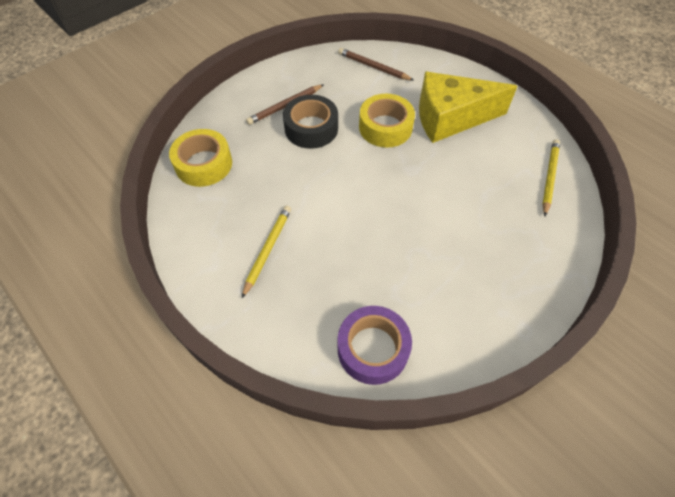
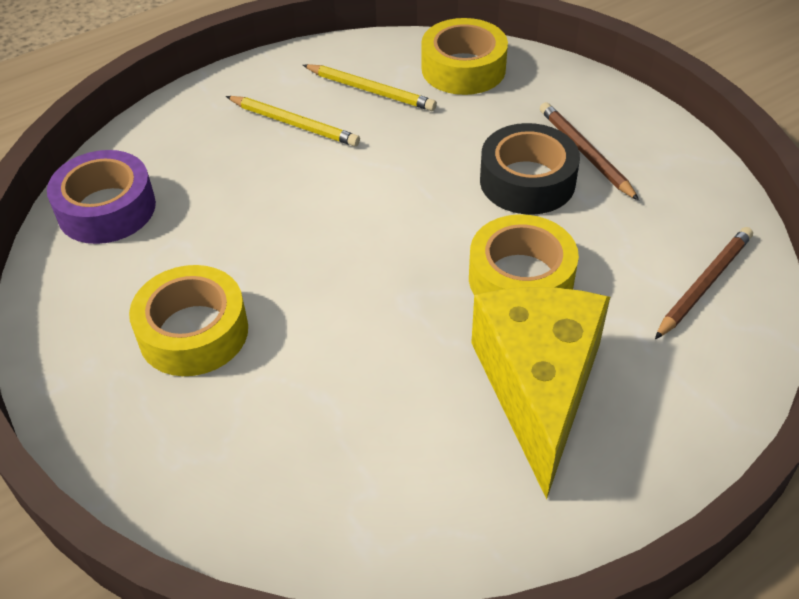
camera: 100 degrees right, 10 degrees down
(463, 263) = (193, 332): none -> yellow tape
(549, 177) = (341, 527): yellow pencil -> yellow pencil (371, 90)

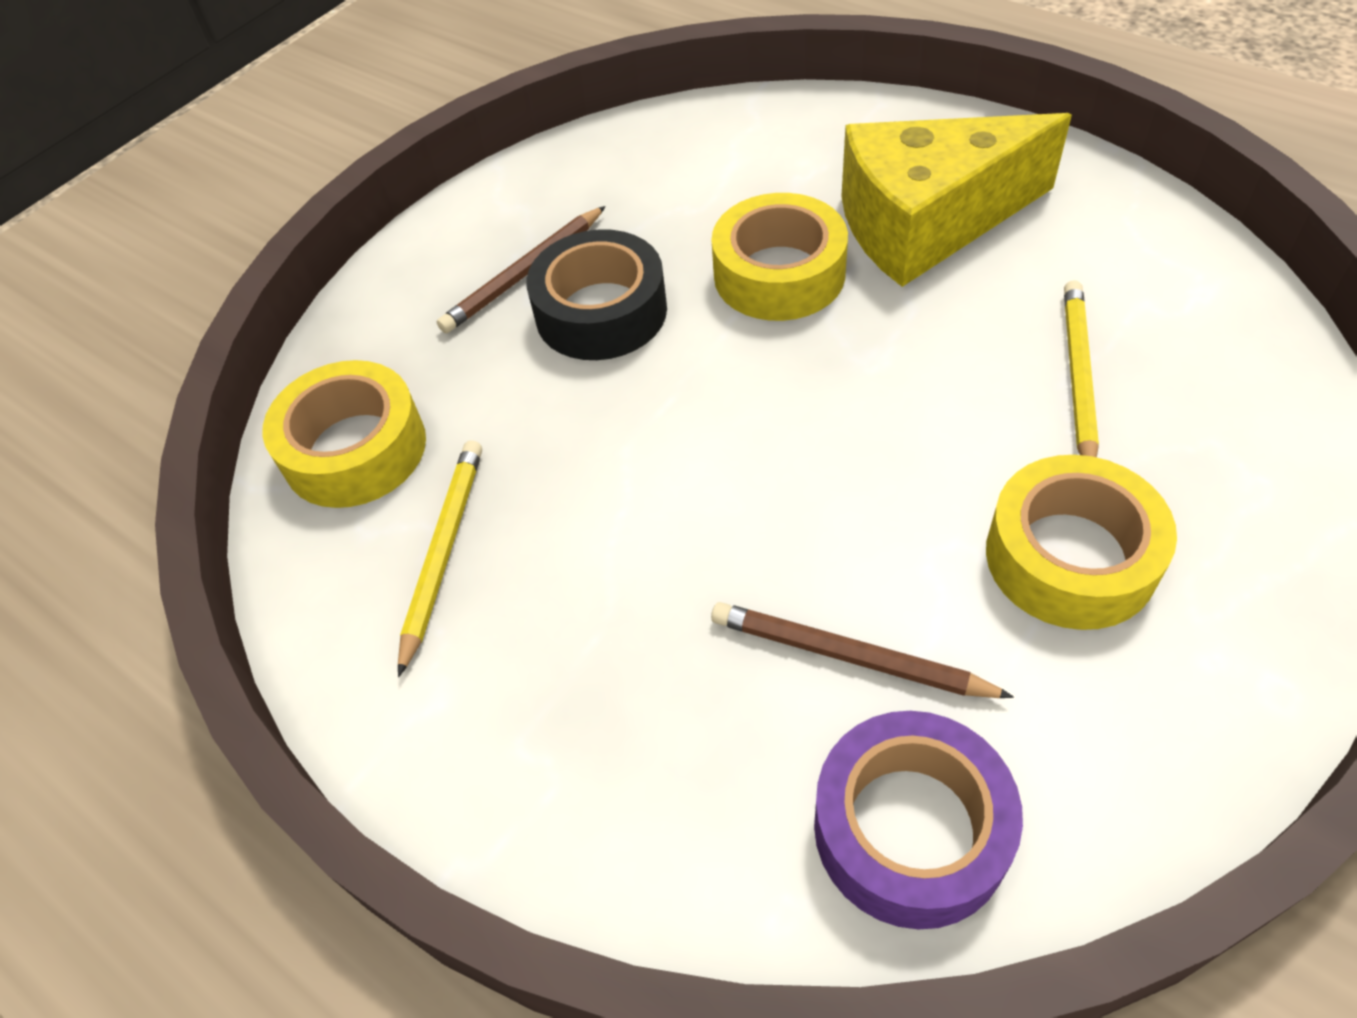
camera: 105 degrees left, 5 degrees up
(294, 124) = (567, 628): yellow pencil -> yellow pencil (1077, 376)
(704, 284) = (711, 146): brown pencil -> brown pencil (849, 656)

